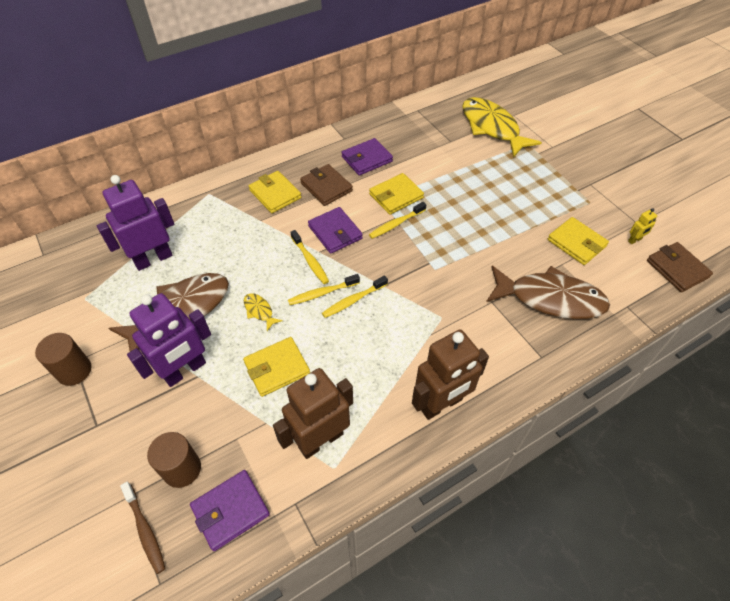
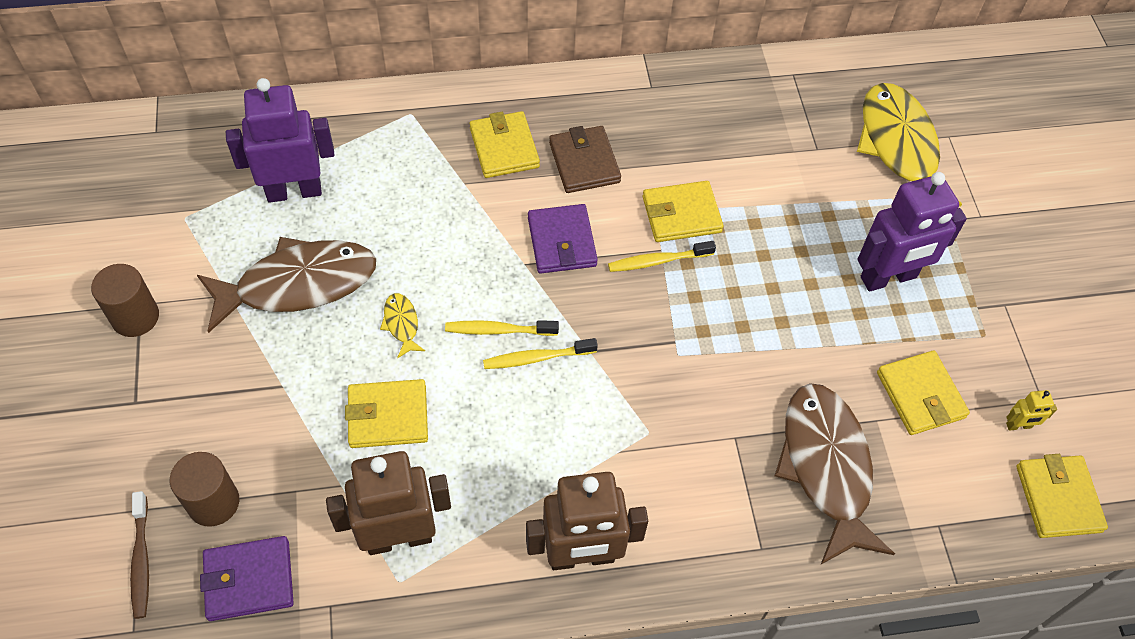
camera: 20 degrees right, 5 degrees up
(185, 371) = (270, 372): purple robot -> purple robot (888, 278)
(310, 261) = (505, 274): yellow toothbrush -> none
(366, 159) = (668, 135): purple wallet -> none
(550, 299) = (826, 467): brown fish -> brown fish turned 135 degrees counterclockwise
(677, 269) = (1058, 498): brown wallet -> yellow wallet

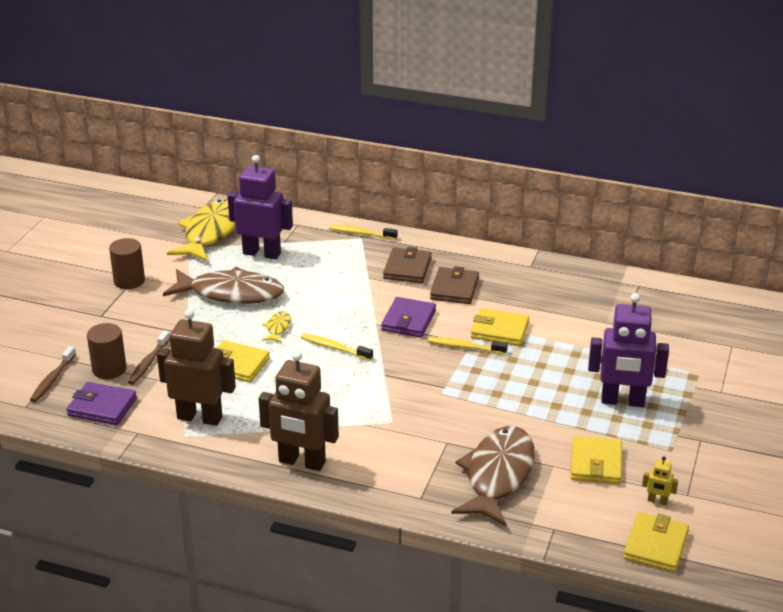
camera: 30 degrees right, 25 degrees down
(263, 466) = (148, 363): none -> brown toothbrush
(504, 148) = (407, 268): yellow wallet -> brown wallet
(536, 358) = (348, 367): yellow toothbrush -> yellow toothbrush (360, 233)
(898, 147) = (687, 341): yellow fish -> yellow fish (210, 233)

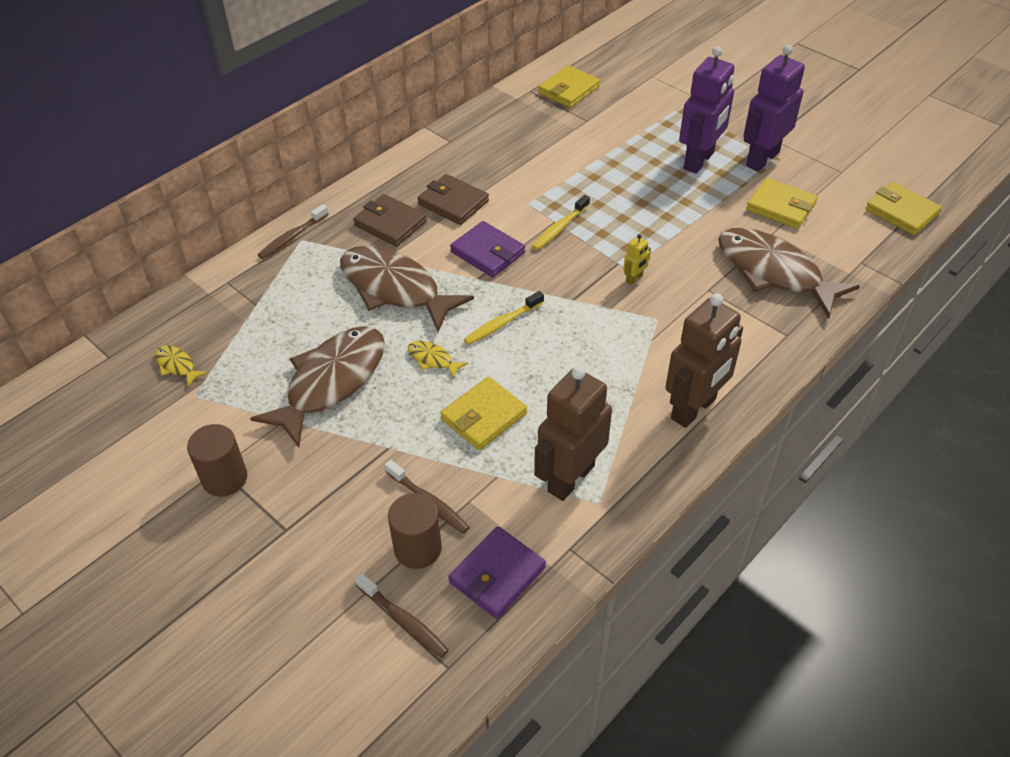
camera: 65 degrees left, 15 degrees up
(210, 233) = (177, 365): yellow fish -> yellow fish, size x0.41
(262, 253) = (265, 330): purple robot -> purple robot (762, 159)
(338, 291) = (395, 289): none -> brown fish
(360, 233) = (292, 237): yellow toothbrush -> brown toothbrush
(499, 330) = (545, 196): yellow wallet -> yellow wallet (569, 90)
(657, 501) = (845, 190): yellow robot -> yellow robot (634, 279)

